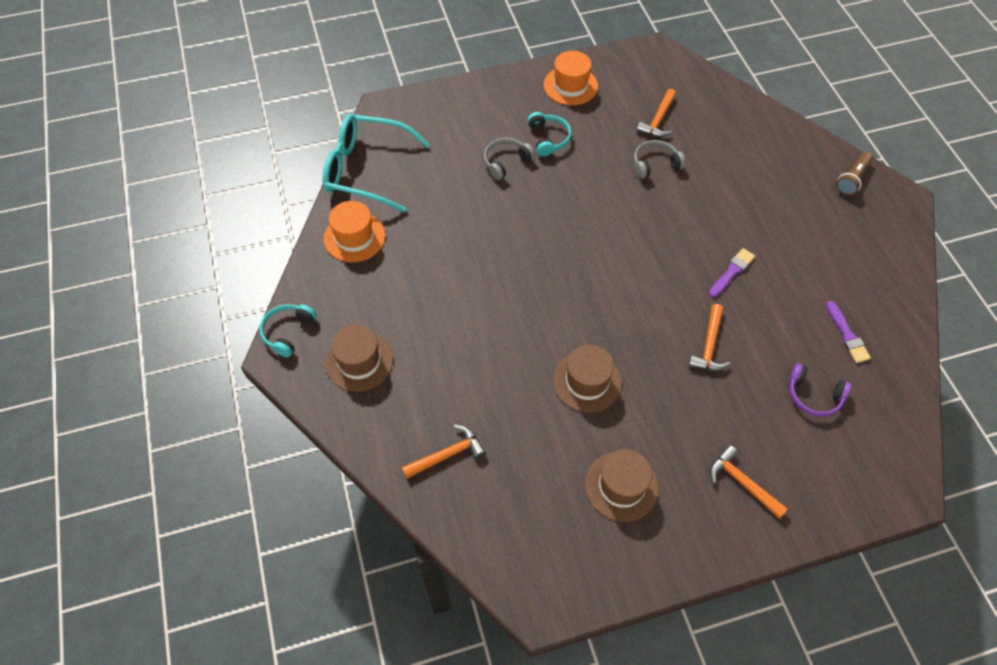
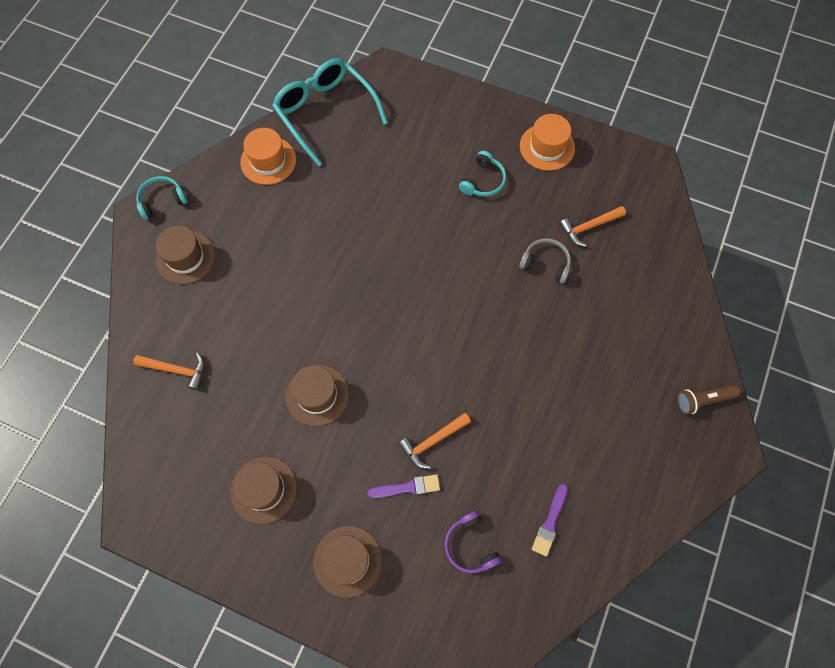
camera: 40 degrees right, 10 degrees up
(506, 162) = (431, 178): grey headphones -> none
(732, 272) = (512, 398): purple brush -> purple brush (407, 487)
(742, 482) = (347, 561): orange hammer -> brown hat

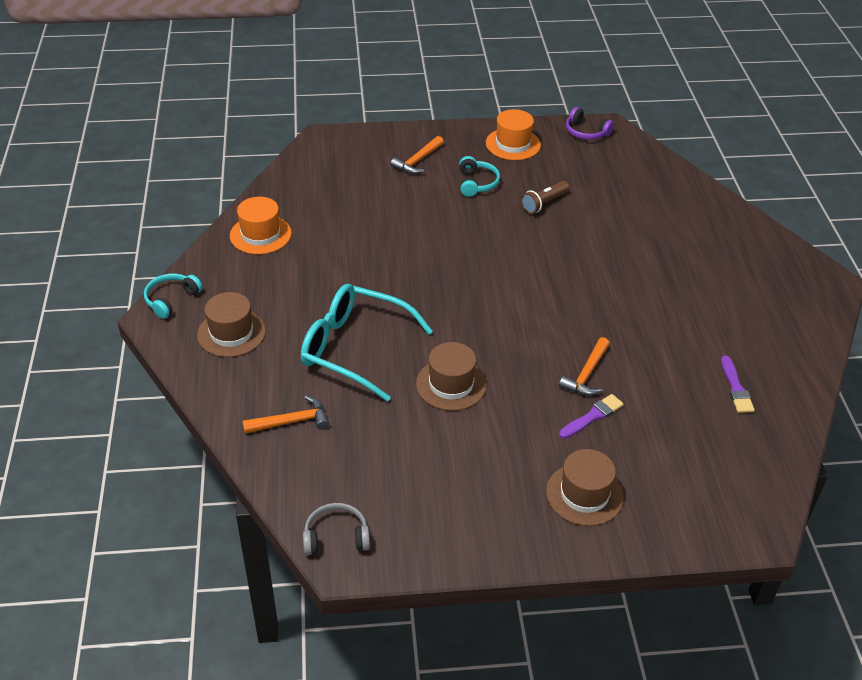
camera: 30 degrees left, 25 degrees down
(264, 489) = (458, 476): brown hat -> none
(325, 112) = (289, 183): turquoise glasses -> turquoise glasses (354, 348)
(470, 545) = (684, 433): purple headphones -> purple headphones (586, 132)
(545, 263) = (578, 218): grey headphones -> grey headphones (336, 537)
(588, 227) = (593, 183): orange hammer -> orange hammer (417, 161)
(703, 400) = (781, 258): brown flashlight -> brown flashlight (544, 203)

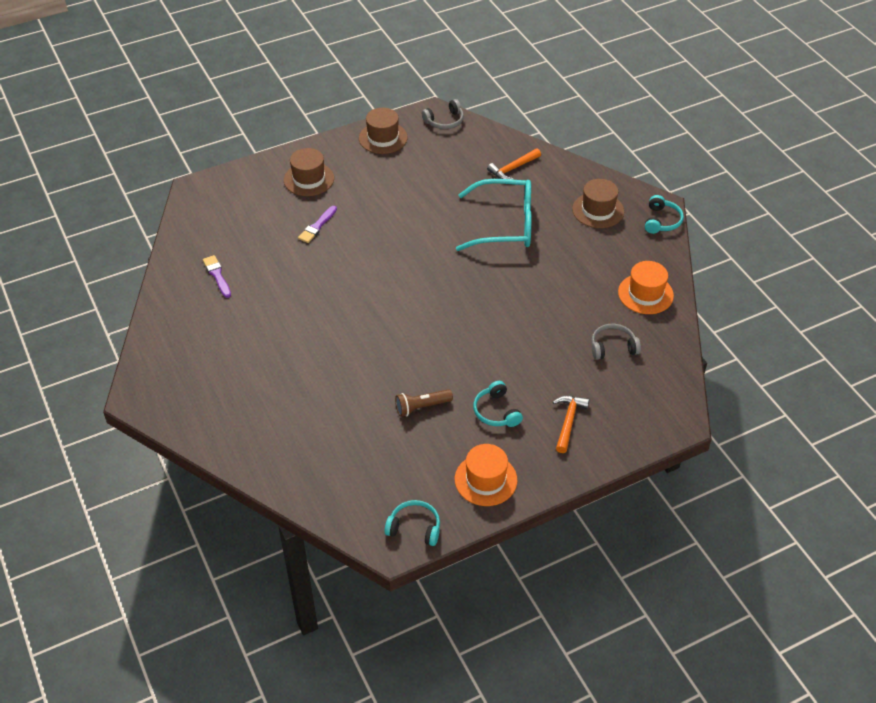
camera: 160 degrees right, 5 degrees up
(333, 201) = (613, 347): none -> grey headphones
(451, 384) = (423, 220): brown hat -> brown hat (383, 138)
(544, 203) = (422, 407): brown flashlight -> brown flashlight turned 135 degrees counterclockwise
(586, 132) = (414, 527): purple headphones -> turquoise headphones
(587, 374) = (330, 254): orange hammer -> none

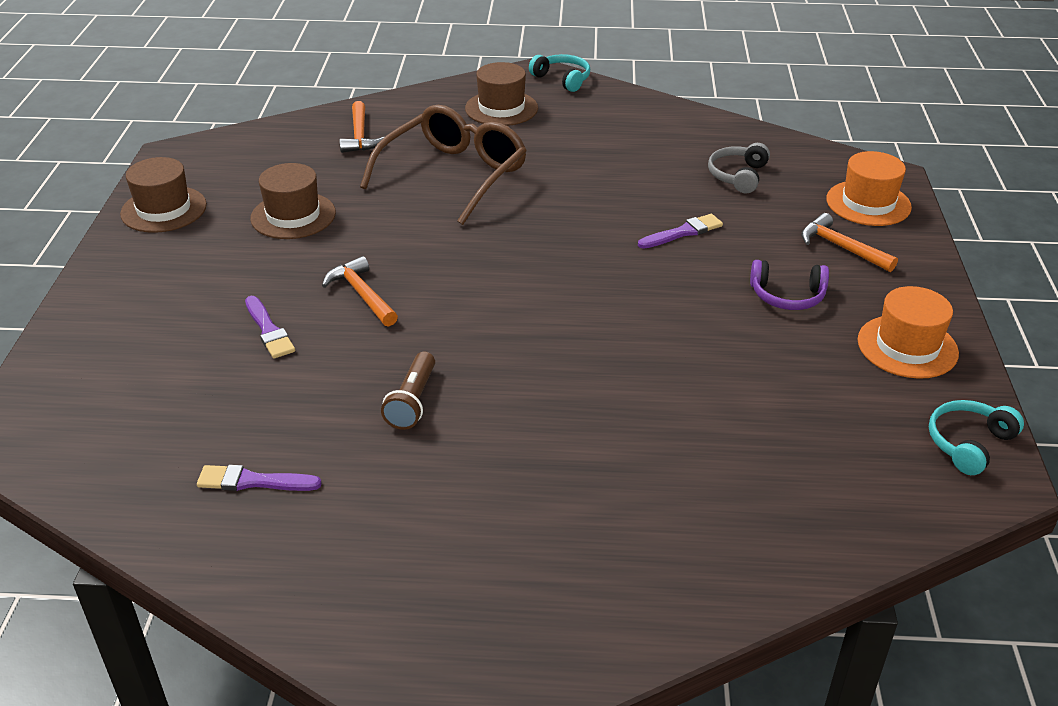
camera: 60 degrees left, 10 degrees down
(309, 179) = (155, 304): brown hat -> brown hat (293, 216)
(368, 243) = (361, 294): none -> orange hammer
(422, 407) = (735, 356): brown flashlight -> brown flashlight (412, 401)
(444, 121) = (203, 152): grey headphones -> none
(496, 411) = (787, 296): turquoise headphones -> purple headphones
(505, 225) = (454, 175): turquoise glasses -> brown glasses
(526, 344) = (683, 232): none -> purple brush
(645, 294) = (669, 127): orange hat -> orange hat (868, 203)

